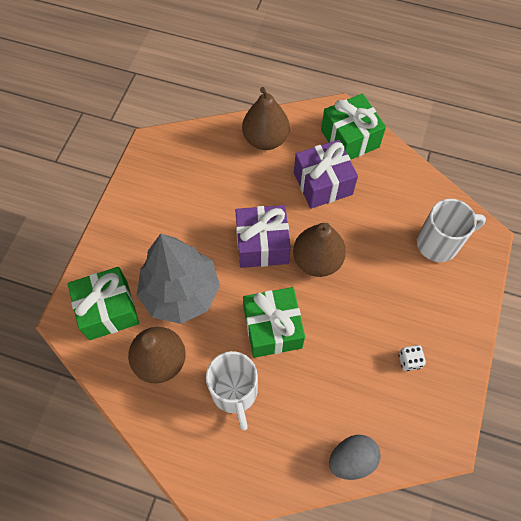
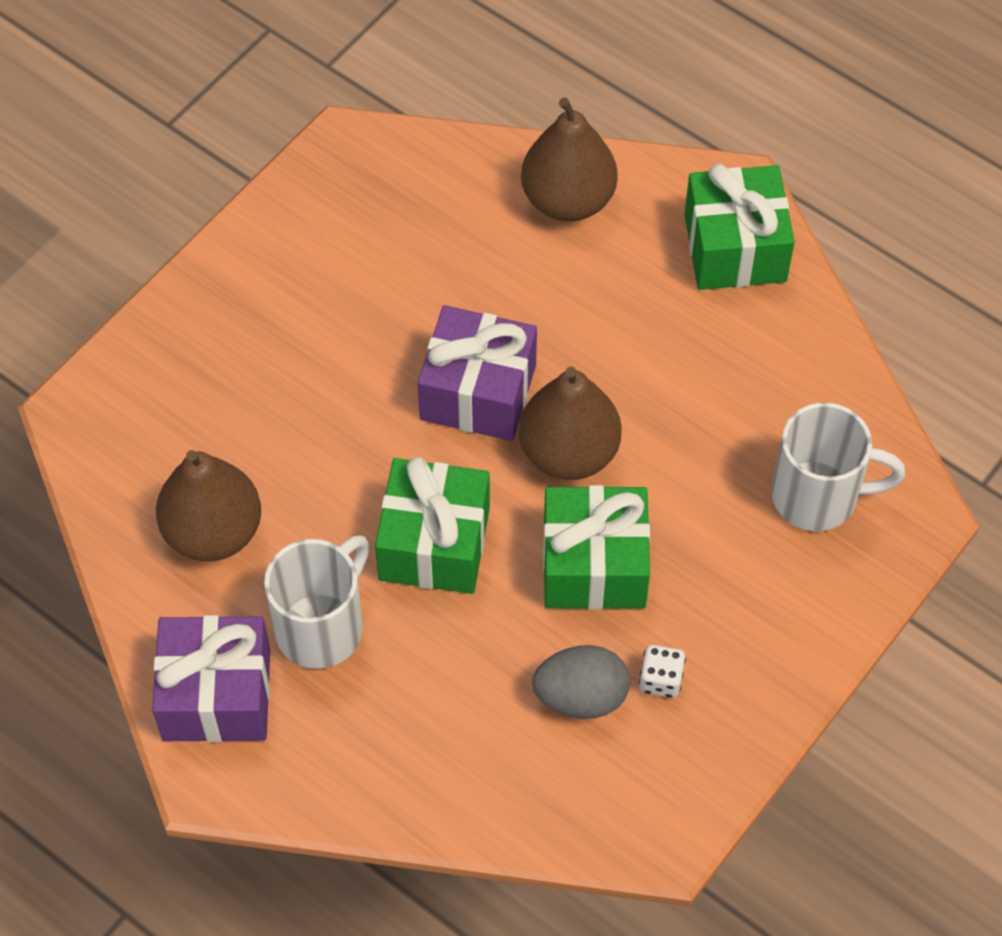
camera: 20 degrees right, 5 degrees down
(108, 310) = (155, 417): green gift -> green gift (594, 565)
(180, 292) = (294, 428): grey tree -> none
(235, 392) = (322, 626): white mug -> white mug turned 150 degrees counterclockwise
(323, 183) = (643, 317): purple gift -> purple gift (217, 695)
(352, 459) = (480, 803): grey egg -> grey egg (581, 696)

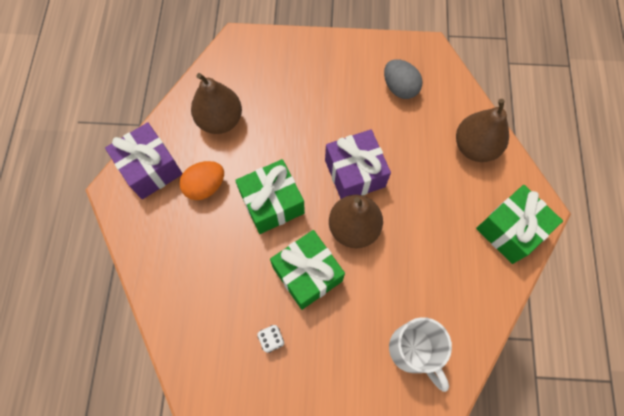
camera: 55 degrees right, 10 degrees up
(322, 626) = (205, 186): white mug -> orange egg
(581, 696) = (241, 310): grey egg -> grey egg (399, 88)

